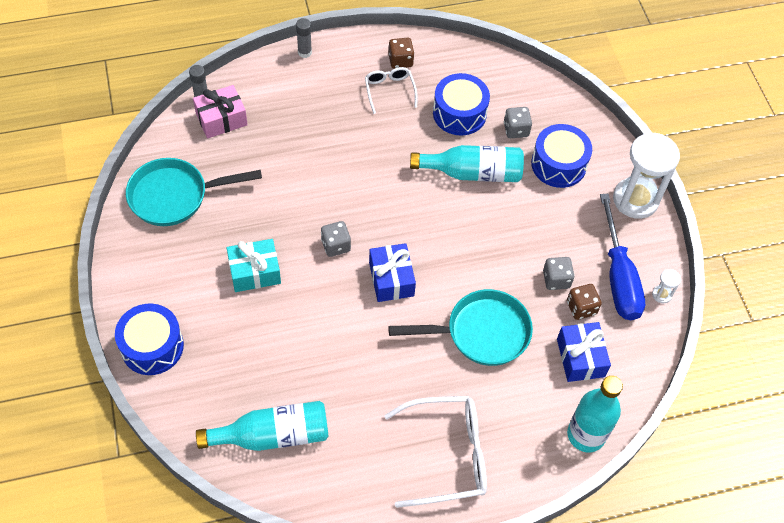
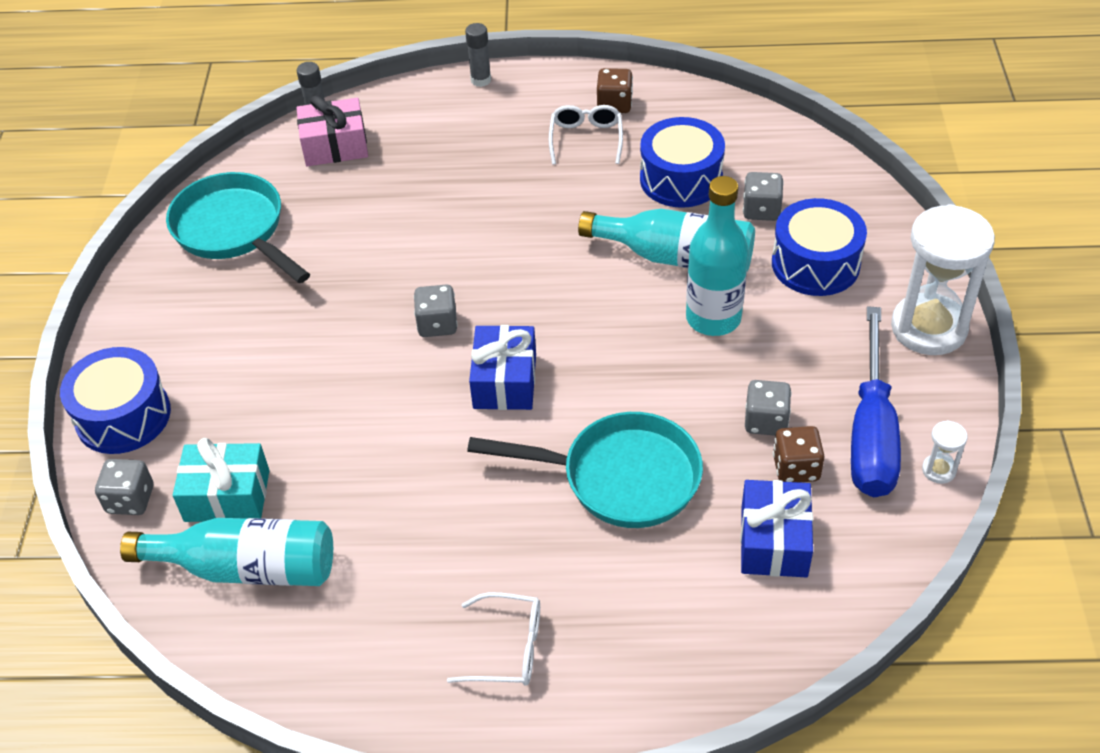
camera: 20 degrees right, 10 degrees down
(175, 196) = (234, 230): turquoise pan -> turquoise pan turned 45 degrees clockwise
(180, 404) = (130, 500): none -> grey dice
(254, 272) = (307, 341): turquoise gift -> turquoise gift (227, 496)
(447, 455) = (508, 648): white glasses -> white glasses, size x0.55
(586, 435) = (750, 661): turquoise bottle -> turquoise bottle (713, 318)

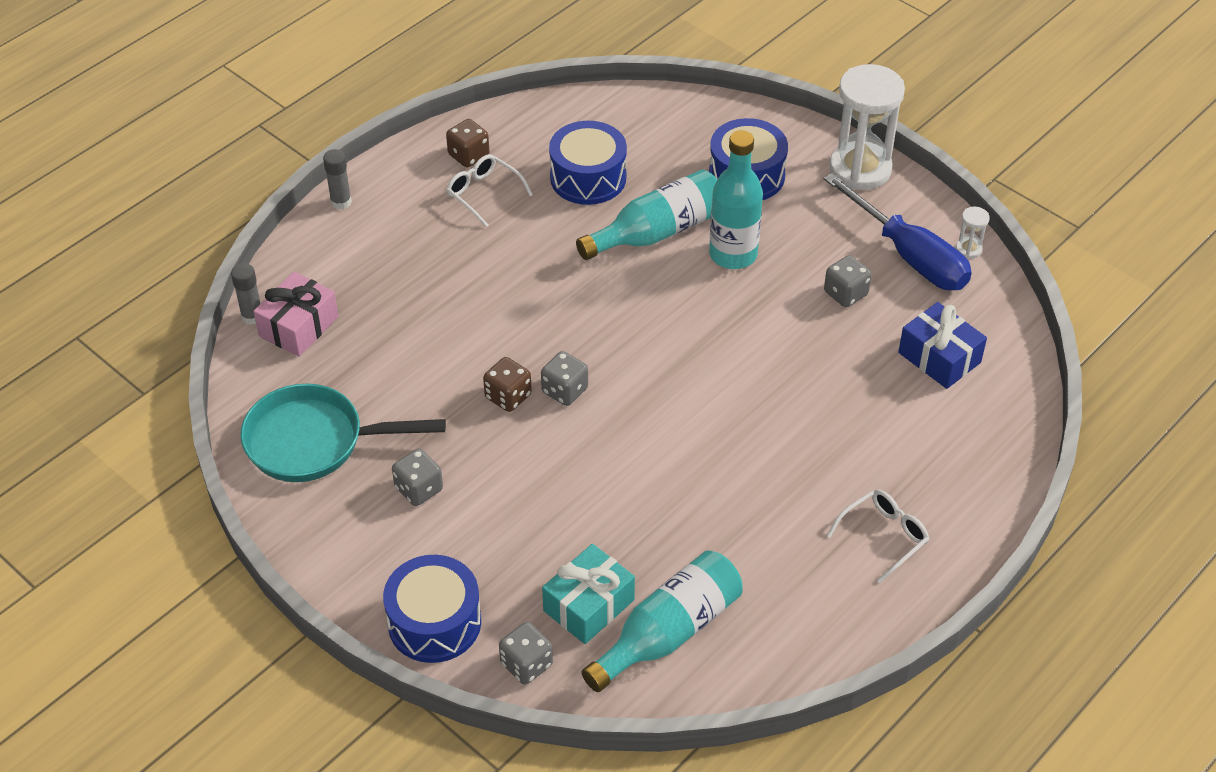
camera: 50 degrees left, 0 degrees up
(505, 381) = (661, 391): blue gift -> none
(620, 477) = (811, 391): turquoise pan -> none
(761, 210) = (668, 163): grey dice -> grey dice (419, 489)
(796, 468) = (897, 307): brown dice -> brown dice (508, 396)

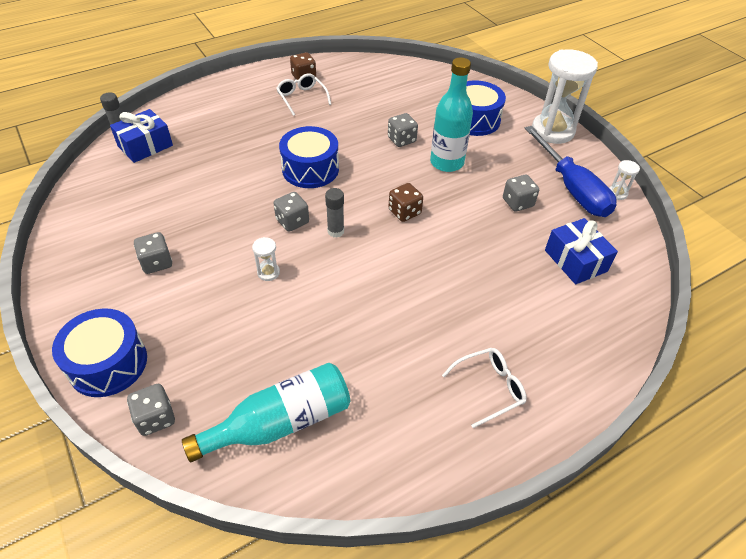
camera: 15 degrees right, 0 degrees up
(298, 326) = (145, 146): pink gift -> blue gift
(314, 441) = (109, 215): turquoise pan -> none
(341, 202) = (214, 86): grey glue stick -> grey glue stick (335, 231)
(508, 396) = (252, 216): brown dice -> brown dice (404, 212)
(568, 466) = (268, 272): none -> white hourglass
(588, 177) = (371, 102): blue drum -> blue drum (310, 169)
(588, 605) = (229, 382): turquoise gift -> none
(658, 232) = (401, 140): turquoise bottle -> grey dice

